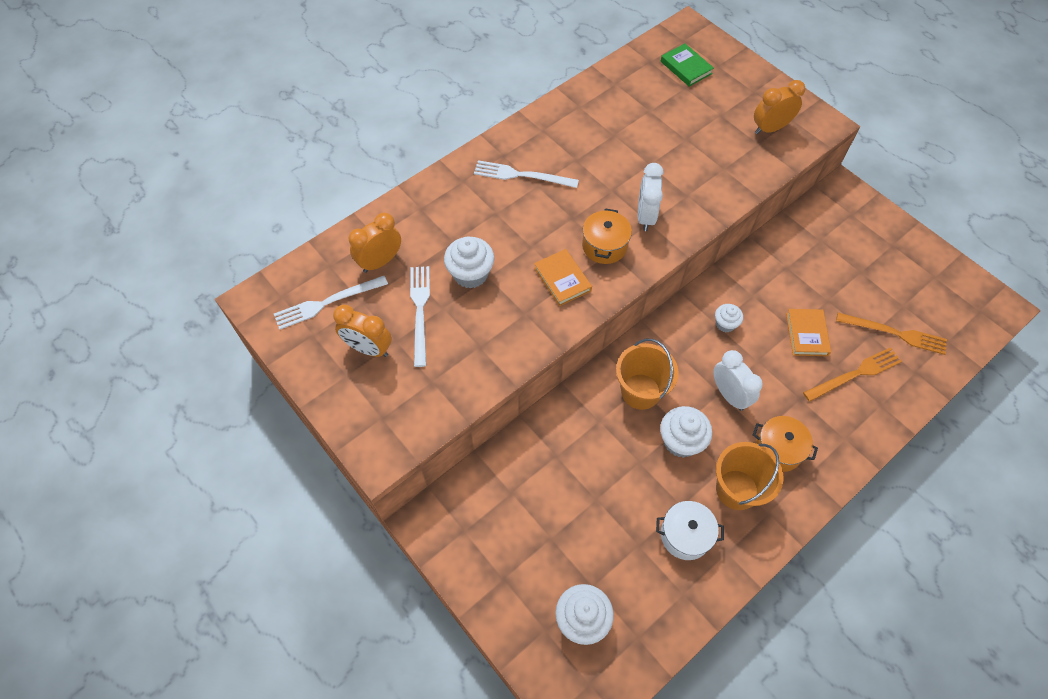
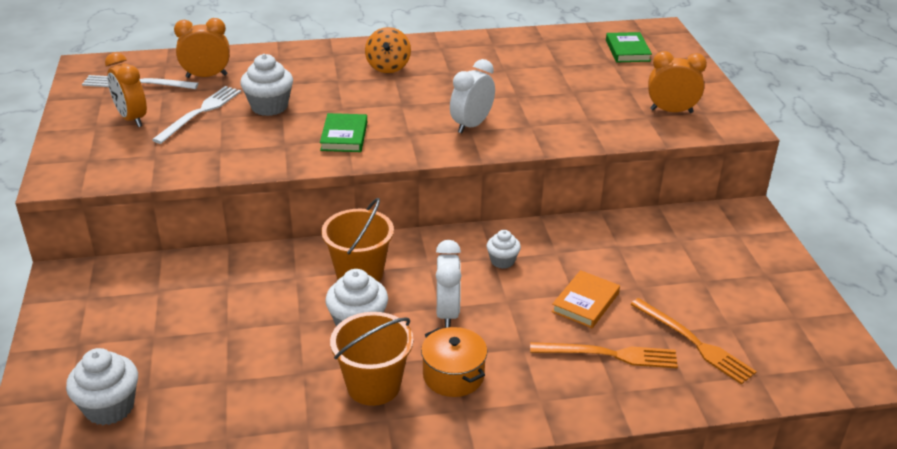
camera: 30 degrees right, 25 degrees down
(521, 175) = (388, 67): white fork -> orange spinning top
(562, 279) = (344, 136): orange book -> green book
(604, 246) = (409, 130): orange pot -> none
(685, 535) = (280, 395): white pot -> none

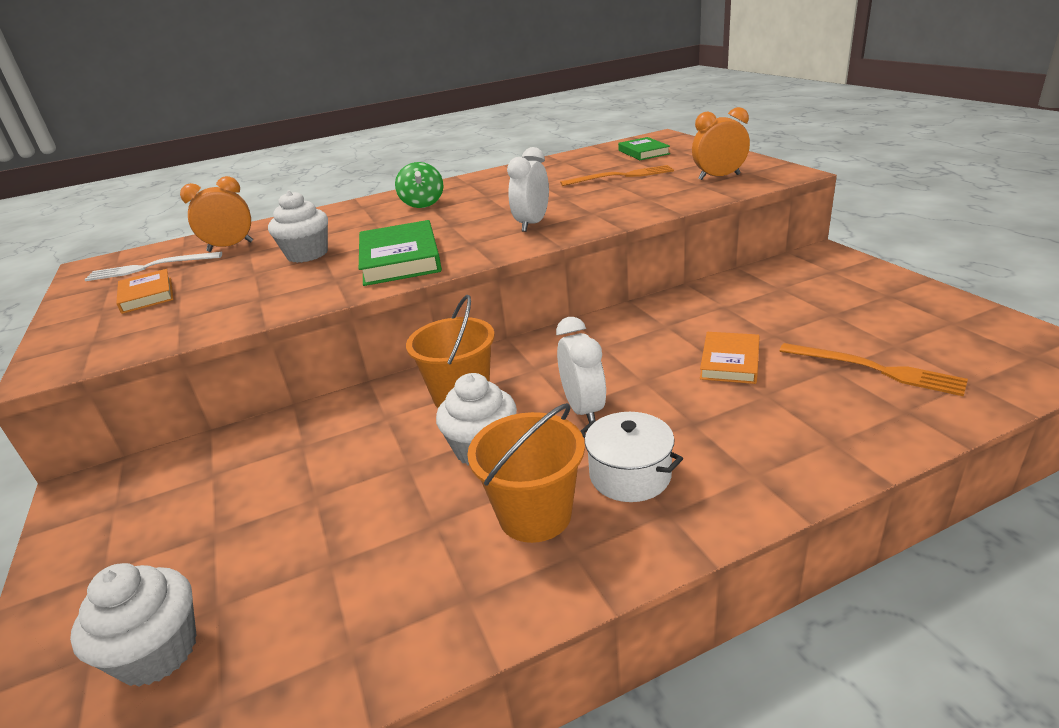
camera: 10 degrees left, 5 degrees down
(132, 119) = (147, 295): orange clock -> orange book
(200, 113) = (229, 274): white fork -> none
(344, 136) = (400, 259): green book -> green book, size x1.62
(388, 67) = (423, 204): orange spinning top -> green spinning top
(453, 375) = (630, 475): orange pot -> white pot
(502, 261) = (615, 346): white cupcake -> none
(609, 355) = (795, 405): orange fork -> orange fork (621, 176)

